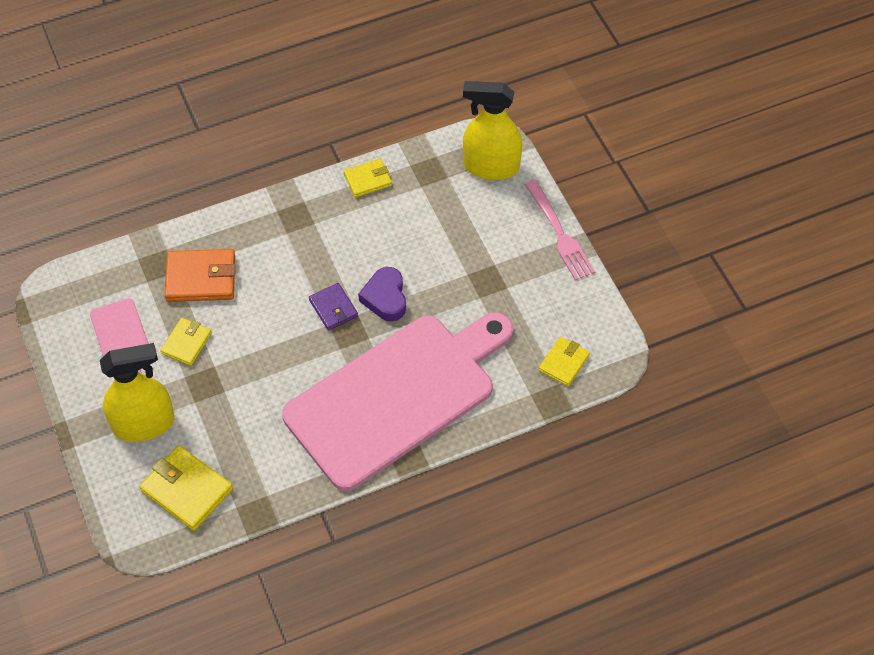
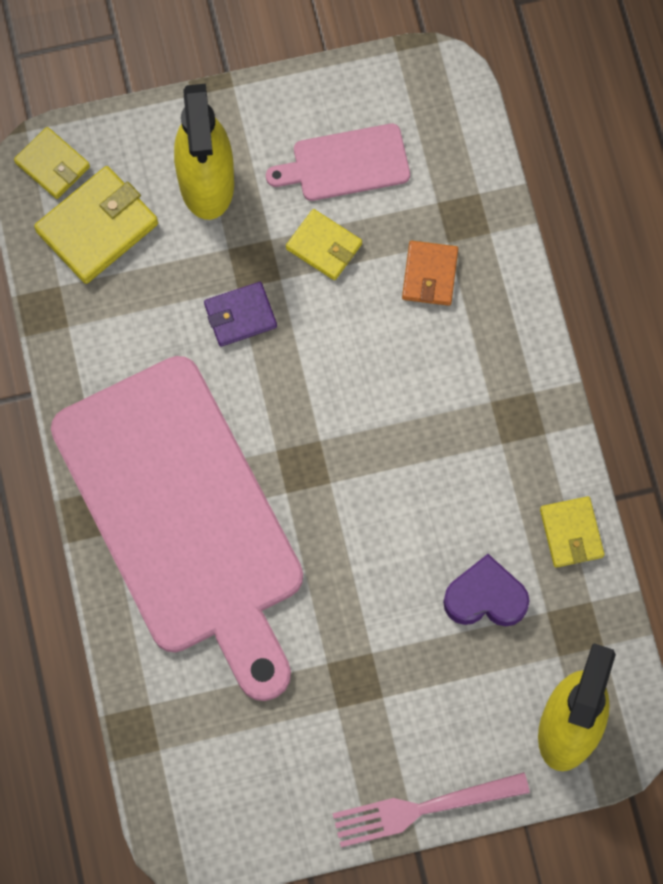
camera: 100 degrees right, 15 degrees up
(201, 278) = (430, 275): orange wallet -> orange wallet, size x0.62
(333, 308) = (345, 450): purple wallet -> purple wallet (240, 315)
(385, 298) = (350, 526): purple heart -> purple heart (485, 597)
(564, 363) = (191, 764): yellow wallet -> yellow wallet (52, 165)

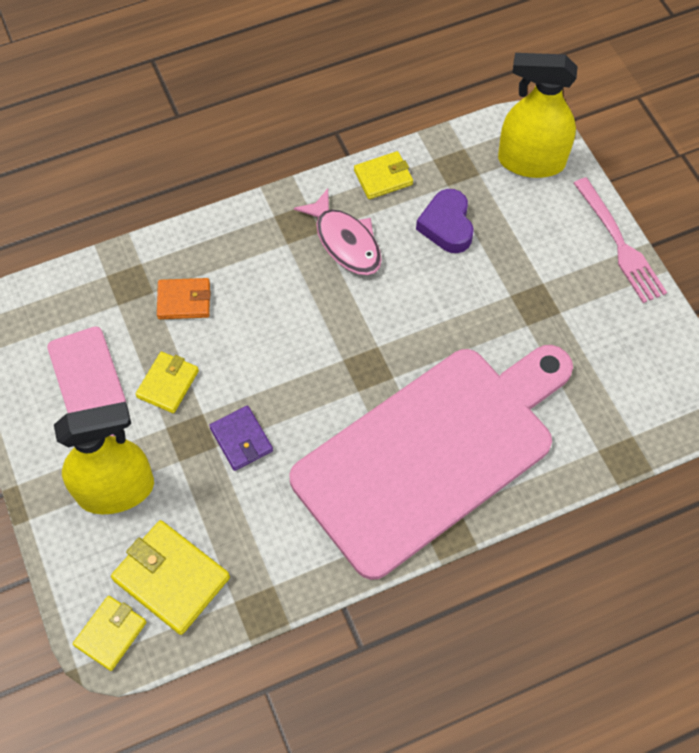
camera: 100 degrees left, 10 degrees down
(482, 470) = (345, 241): none -> pink fish

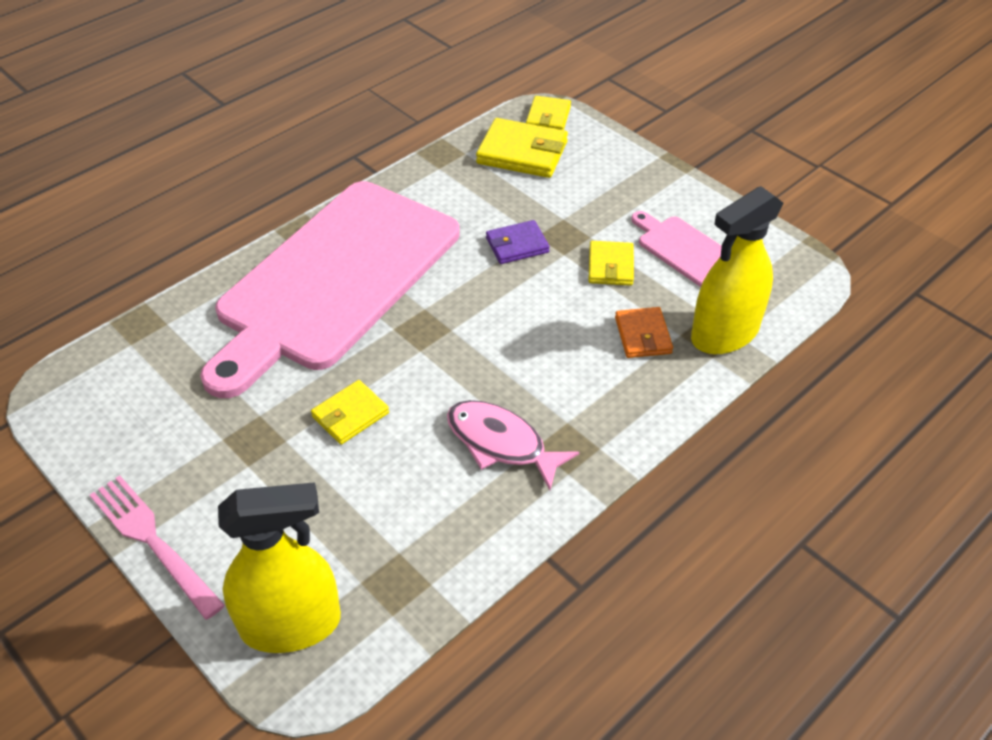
camera: 160 degrees right, 15 degrees down
(116, 490) = (603, 188): yellow spray bottle -> yellow spray bottle (724, 333)
(184, 300) = (643, 335): orange wallet -> orange wallet turned 75 degrees counterclockwise
(241, 439) = (517, 245): purple wallet -> purple wallet turned 60 degrees counterclockwise
(383, 177) = (488, 536): yellow wallet -> yellow wallet (350, 415)
(447, 226) = (384, 498): purple heart -> none

